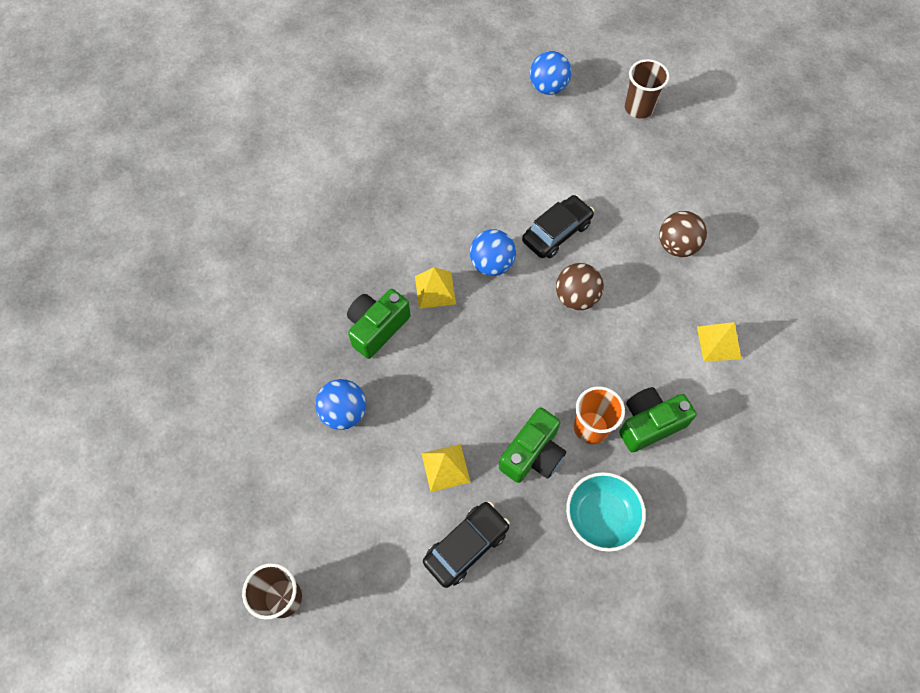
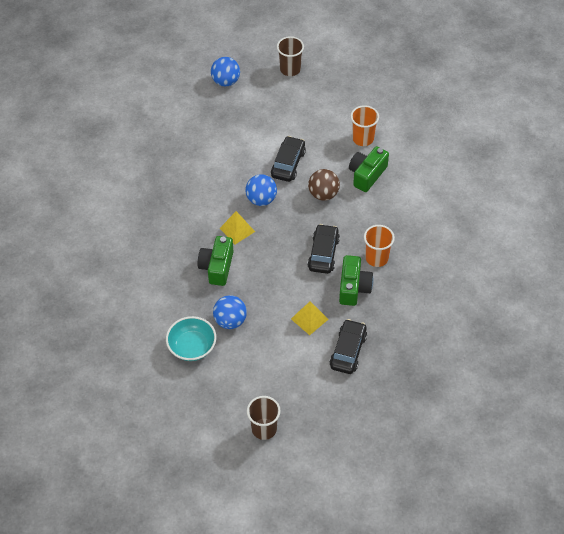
camera: 30 degrees left, 10 degrees down
(523, 382) = (323, 253): none -> black car
(601, 516) = (411, 299): turquoise bowl -> turquoise bowl (192, 347)
(649, 423) = (407, 240): green camera -> green camera (367, 174)
(677, 246) = (363, 138): brown ball -> orange cup
(718, 343) = (418, 180): yellow pyramid -> none

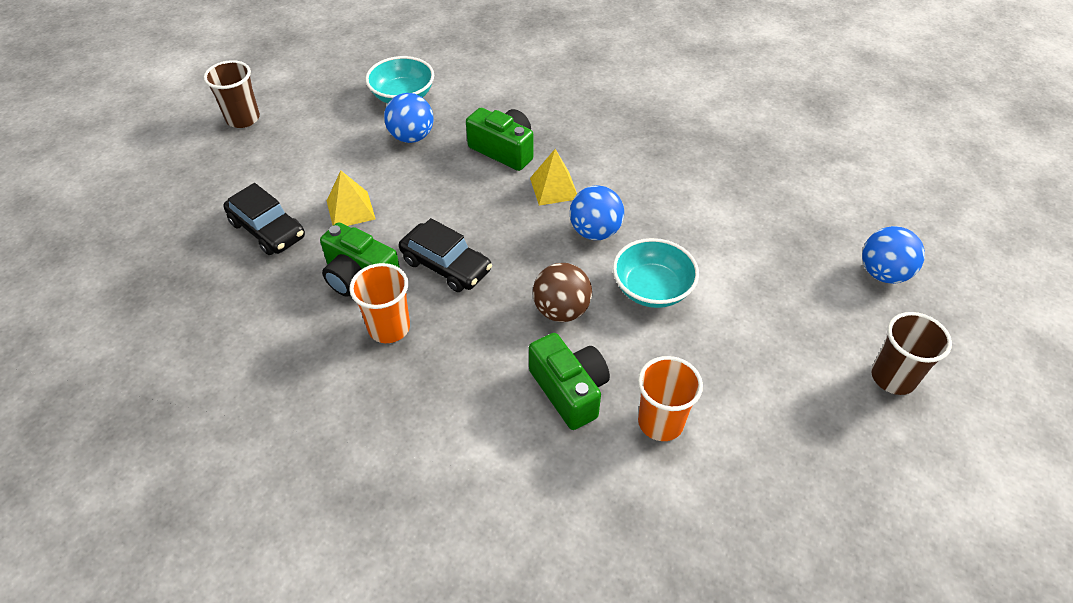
camera: 115 degrees right, 5 degrees down
(288, 164) = (652, 289): black car -> turquoise bowl

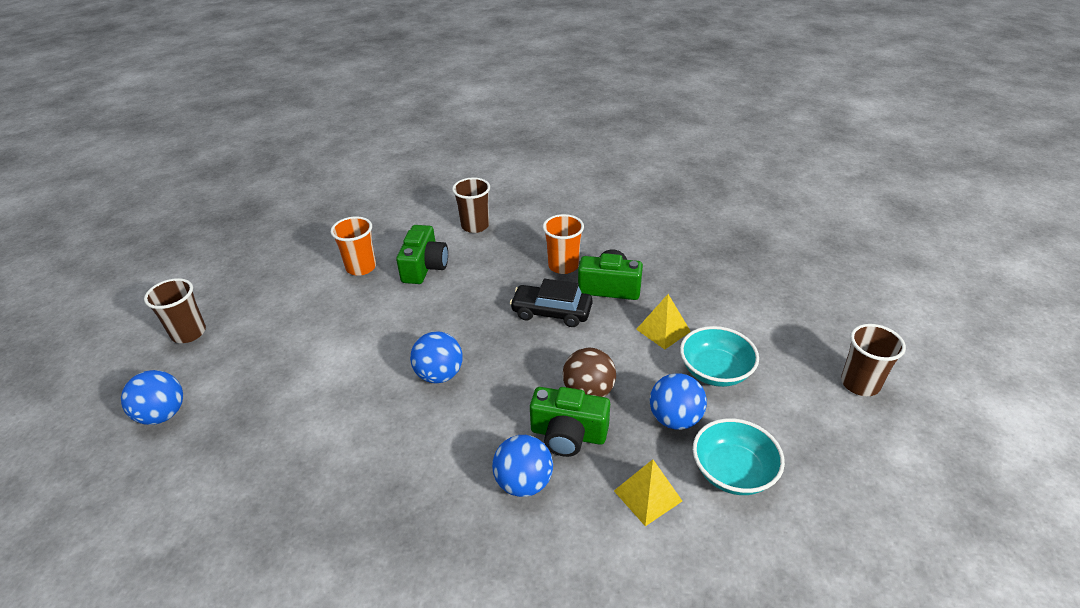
camera: 160 degrees right, 10 degrees down
(267, 230) = (711, 297): black car -> none
(465, 455) = (475, 226): none -> brown cup
(554, 188) = (494, 406): yellow pyramid -> yellow pyramid (647, 495)
(556, 130) = (524, 483): none -> blue ball
(561, 310) = (447, 308): brown ball -> brown ball (588, 392)
(569, 390) = (424, 267): green camera -> green camera turned 120 degrees counterclockwise
(652, 289) = (378, 342): turquoise bowl -> turquoise bowl (715, 371)

